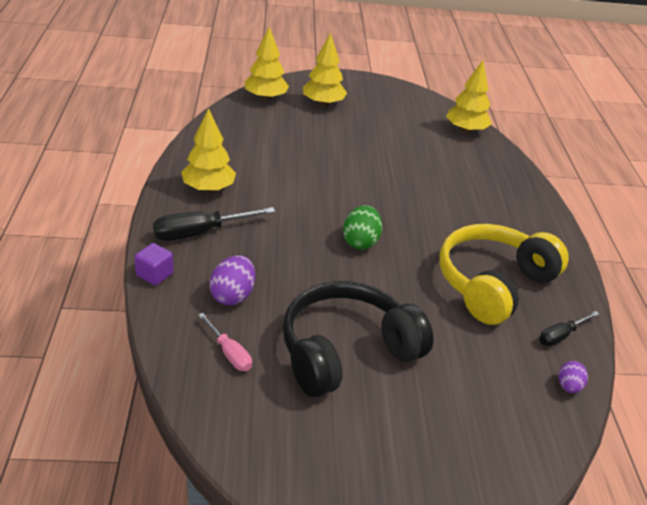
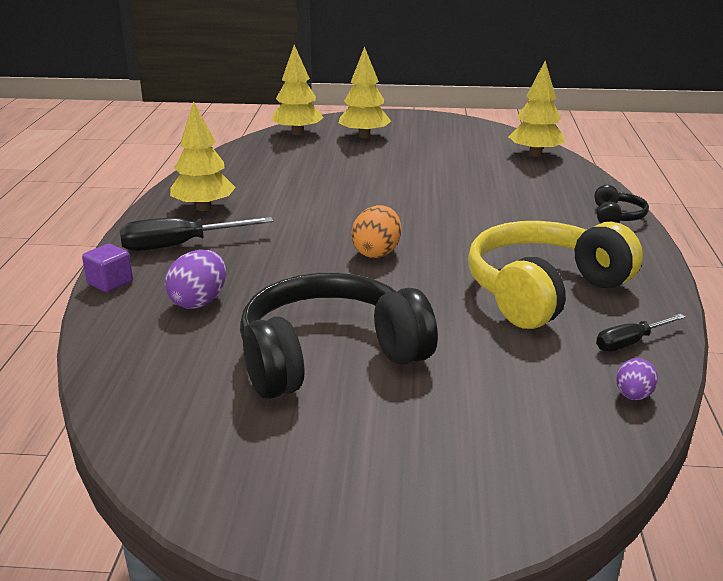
camera: 10 degrees right, 10 degrees down
(229, 353) = (175, 356): pink screwdriver -> none
(360, 242) = (377, 252): green egg -> orange egg
(537, 204) = (616, 216): none -> black headphones

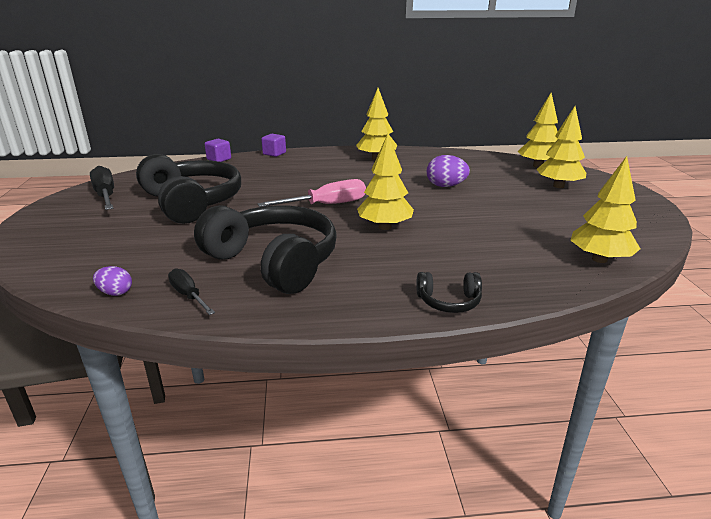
camera: 80 degrees right, 0 degrees up
(99, 338) = (219, 159): none -> purple cube
(179, 246) = (321, 160): black screwdriver -> black screwdriver (106, 195)
(199, 302) = (254, 171): purple egg -> purple egg (445, 186)
(377, 252) = (327, 205): orange egg -> pink screwdriver
(454, 226) = (385, 227): none -> yellow tree
(543, 291) = (274, 262): yellow headphones -> black headphones

